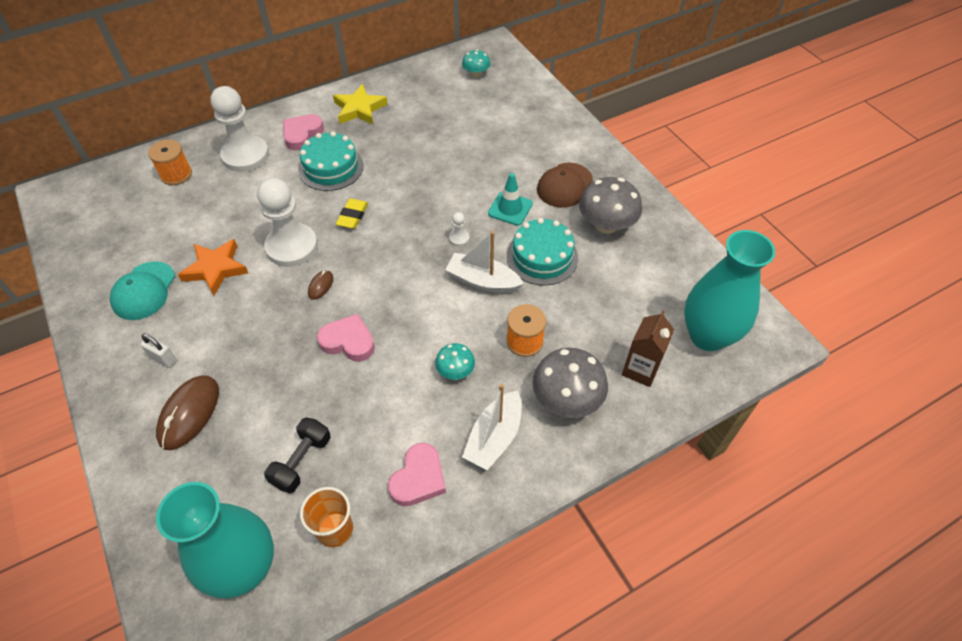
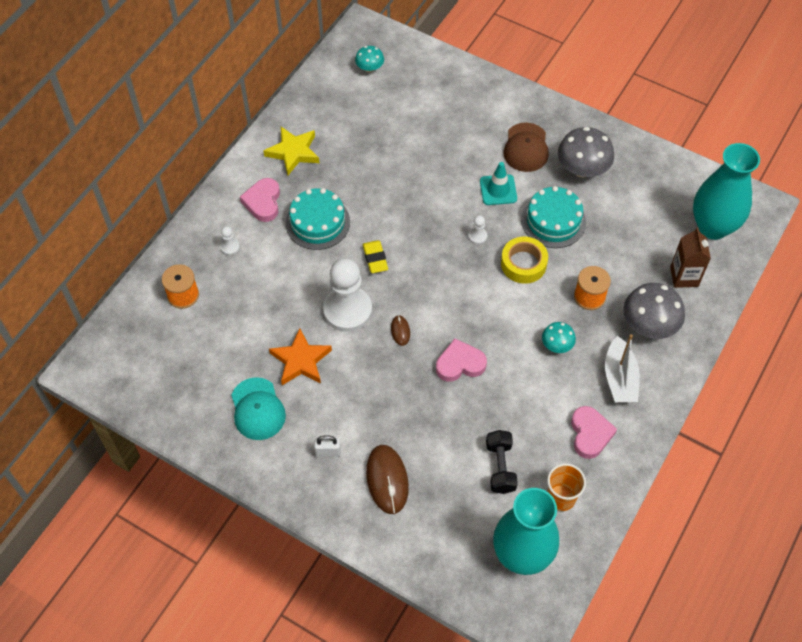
camera: 30 degrees left, 5 degrees up
(245, 155) = (230, 247): white pawn -> white pawn, size x0.40
(483, 281) = (523, 264): white boat -> yellow tape

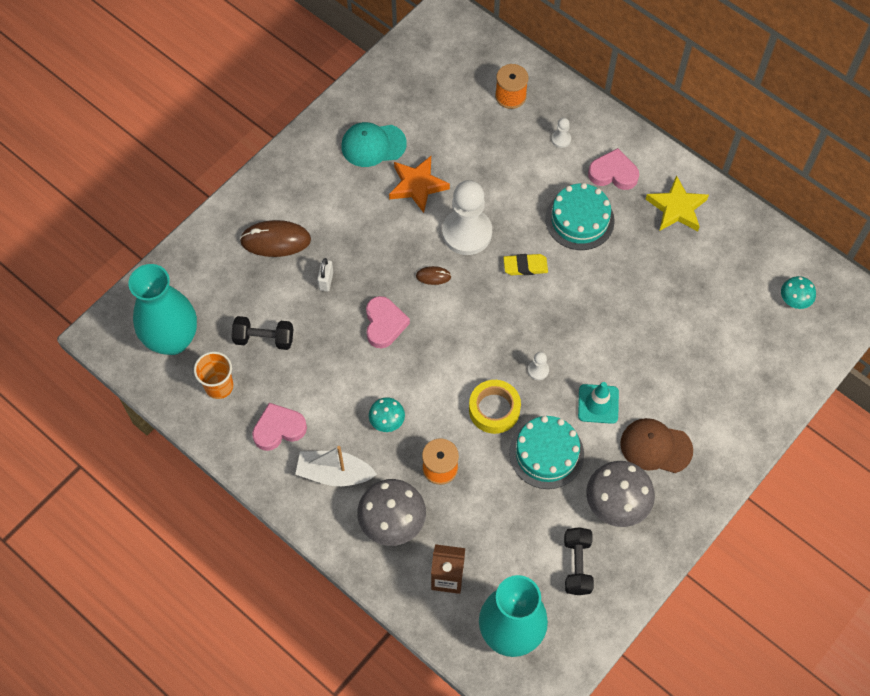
camera: 100 degrees right, 5 degrees up
(328, 452) = (315, 196): white padlock -> white padlock (326, 281)
(590, 434) = (279, 429): pink heart -> pink heart turned 150 degrees clockwise
(643, 189) = (577, 565): none -> black dumbbell

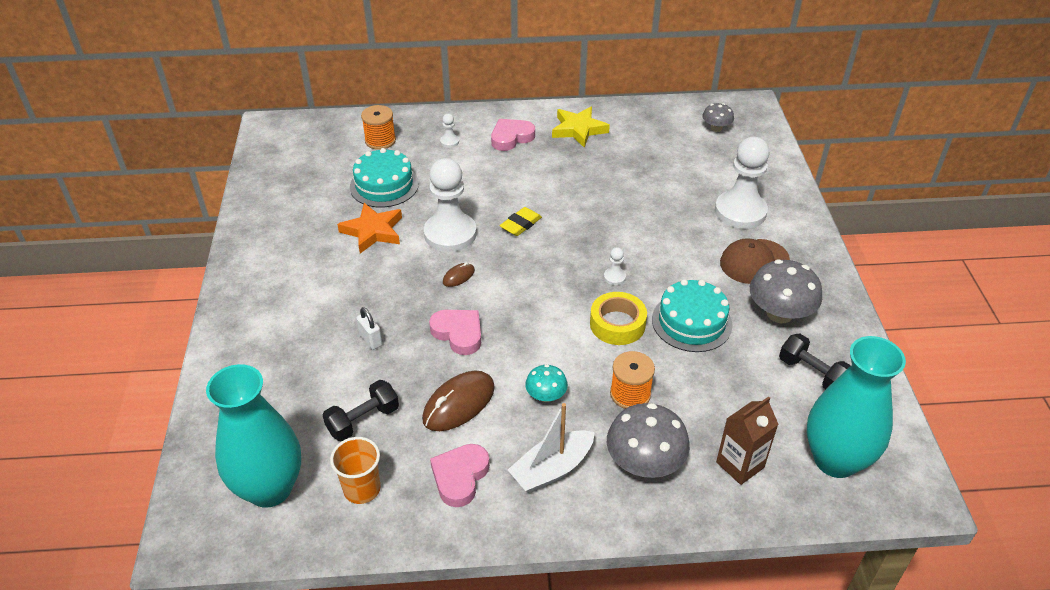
camera: 45 degrees left, 20 degrees down
(275, 240) = (289, 344): brown mouse -> brown mouse (459, 403)
(373, 145) = (303, 230): turquoise cap -> none
(579, 220) = (523, 175): turquoise cake -> turquoise cake (384, 185)
(598, 404) = (682, 266): turquoise traffic cone -> none
(704, 396) = (740, 211): none -> white pawn
(794, 300) = (716, 128): turquoise mushroom -> grey mushroom

